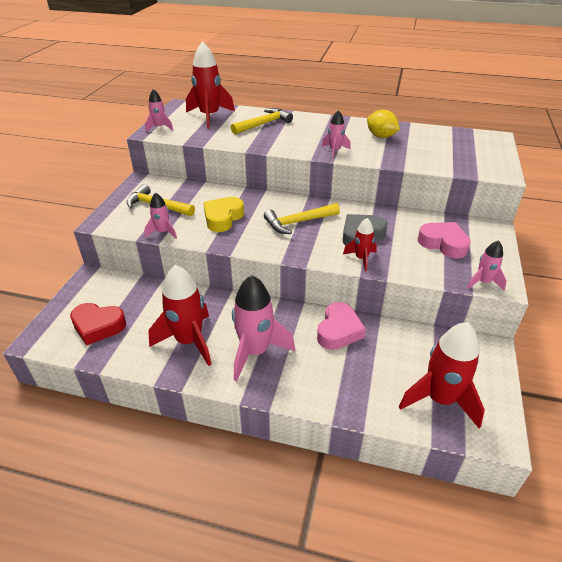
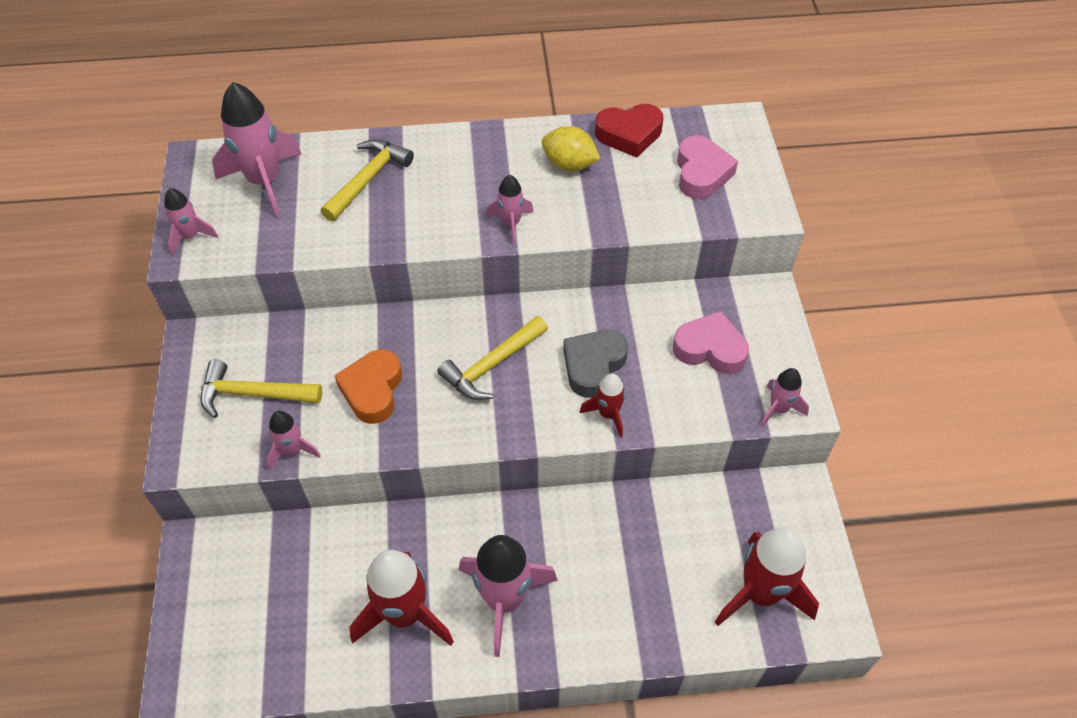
camera: 20 degrees left, 15 degrees up
(98, 326) = (257, 634): red heart -> red heart (629, 134)
(209, 117) = (265, 182): red rocket -> pink rocket
(223, 218) = (372, 390): yellow heart -> orange heart
(338, 331) = (603, 526): pink heart -> pink heart (701, 173)

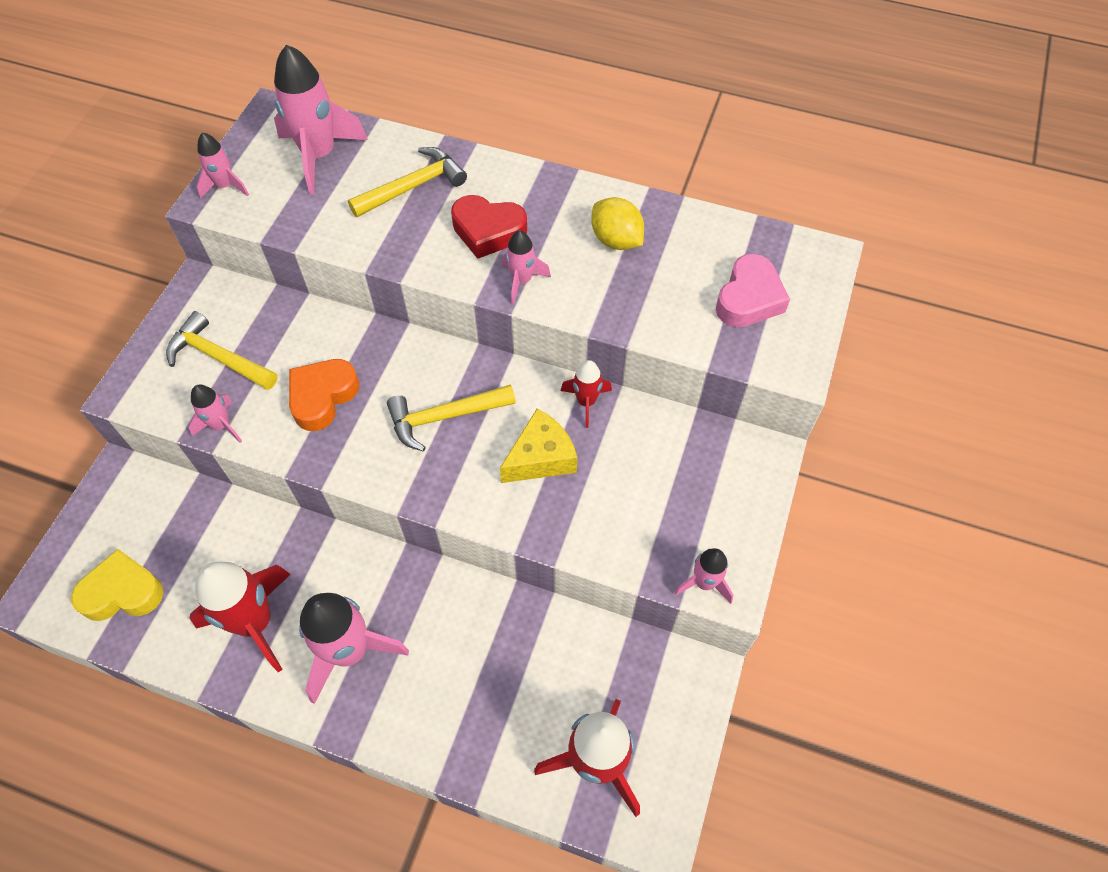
camera: 25 degrees right, 5 degrees up
(261, 643) = (122, 592): none -> yellow heart
(593, 366) = (541, 458): grey heart -> yellow cheese
(608, 414) = (527, 513): red rocket -> red rocket (586, 402)
(629, 134) = (697, 229): red heart -> red heart (488, 231)
(710, 349) = (669, 488): pink heart -> none

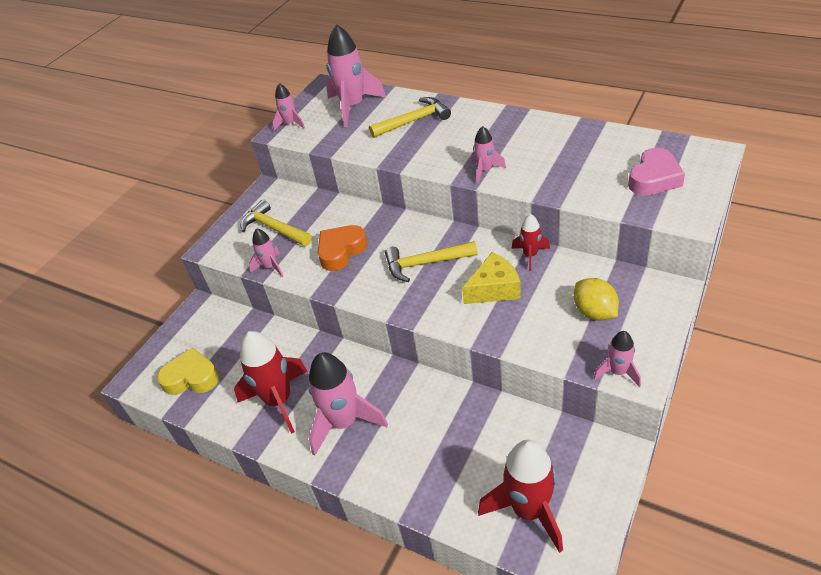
camera: 15 degrees right, 15 degrees down
(488, 231) = (463, 143): red heart -> none
(616, 240) = (555, 147): yellow lemon -> yellow lemon (594, 312)

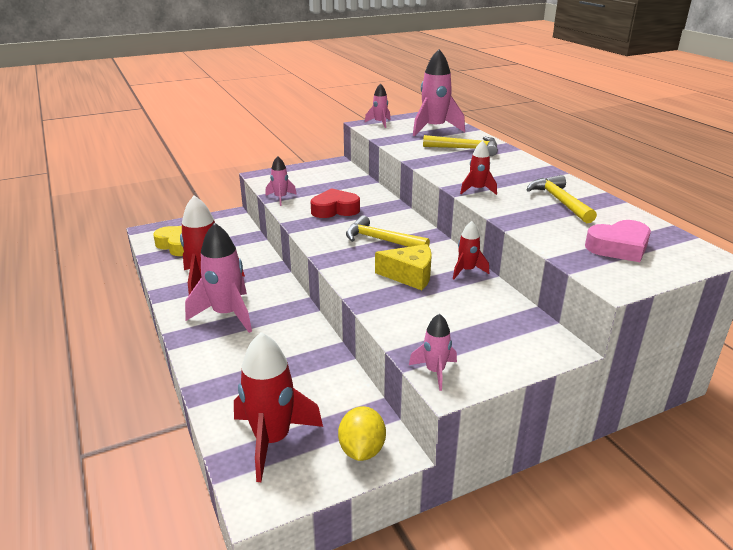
camera: 30 degrees right, 15 degrees down
(274, 228) = (311, 182): yellow hammer -> yellow hammer (559, 201)
(341, 251) = (335, 209): orange heart -> red heart
(485, 170) = (477, 190): pink rocket -> red rocket
(594, 312) = (470, 327): yellow lemon -> yellow lemon (362, 450)

